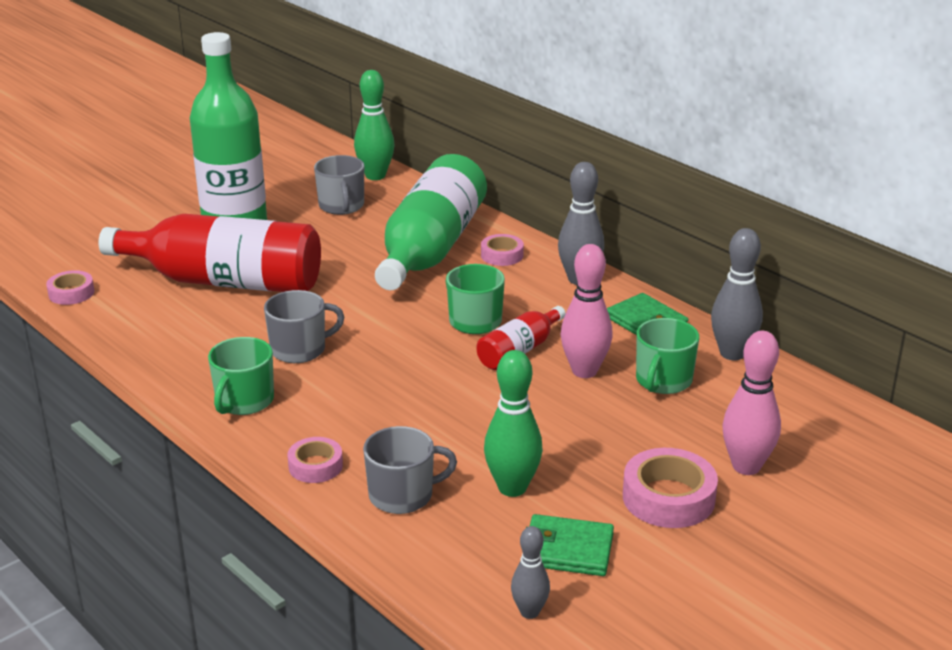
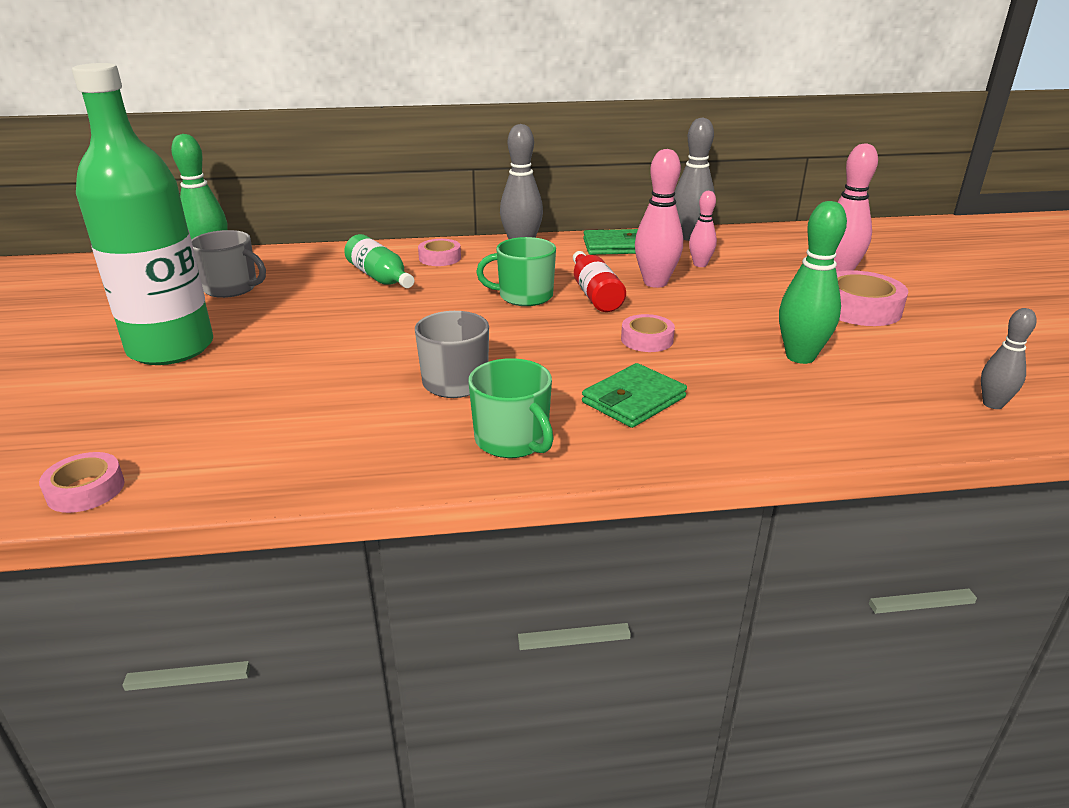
camera: 55 degrees left, 0 degrees up
(225, 281) = (256, 382): red bottle -> none
(315, 466) = (681, 435): pink tape -> pink tape (647, 339)
(402, 495) = (772, 406): grey mug -> none
(430, 248) = (380, 277): green bottle -> green bottle, size x0.47
(567, 550) = (908, 363): green wallet -> green wallet (633, 400)
(663, 381) = (700, 264): green mug -> pink bowling pin

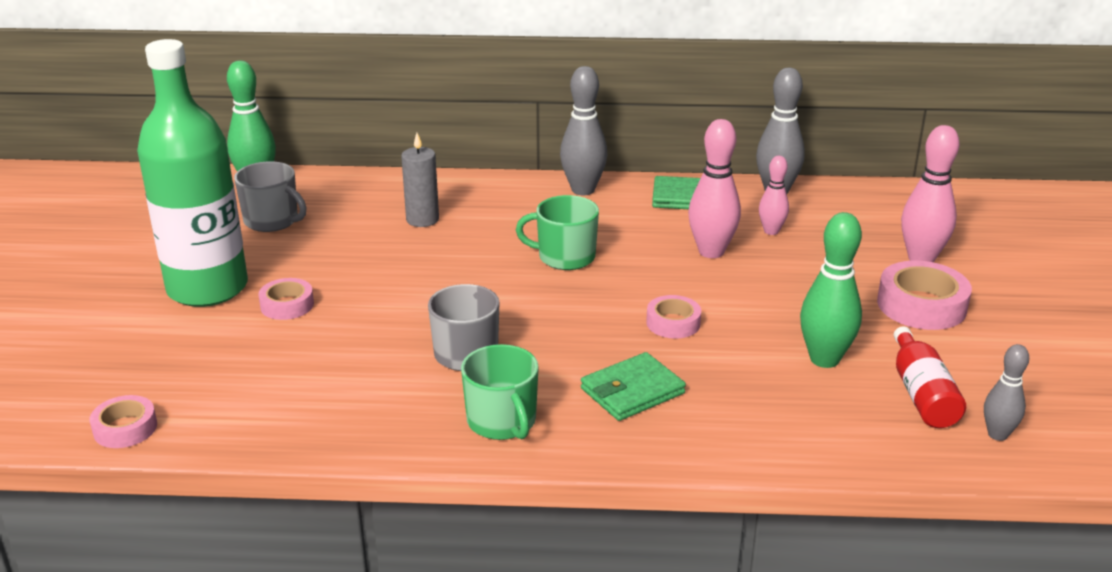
camera: 10 degrees right, 0 degrees up
(380, 277) = (422, 219): green bottle -> grey candle
(440, 258) = (491, 199): pink tape -> pink tape (287, 305)
(595, 294) = (640, 261): red bottle -> red bottle (921, 394)

